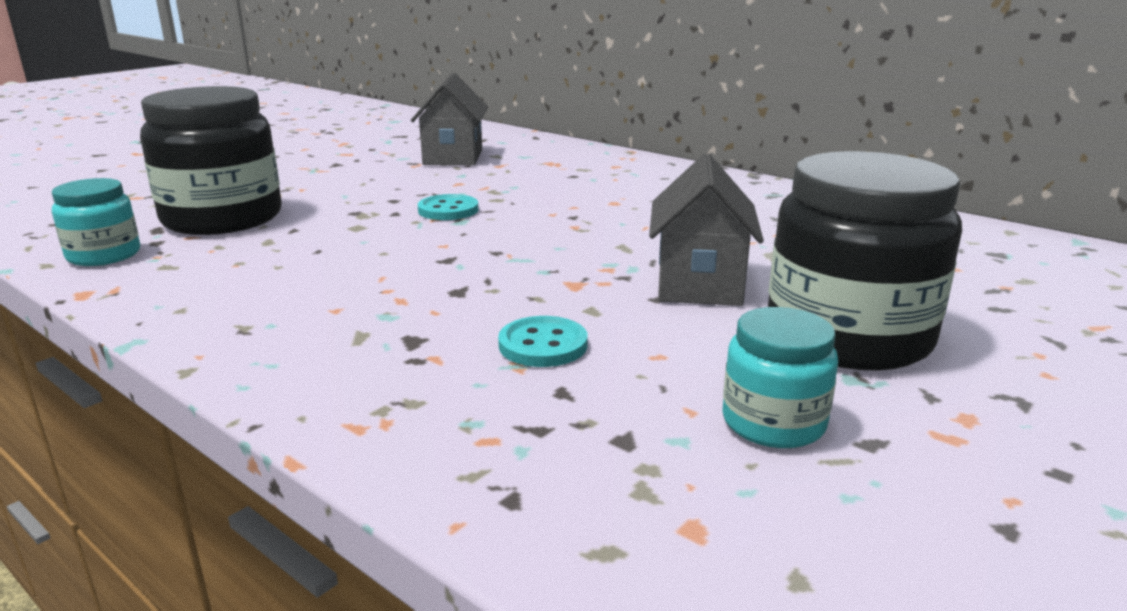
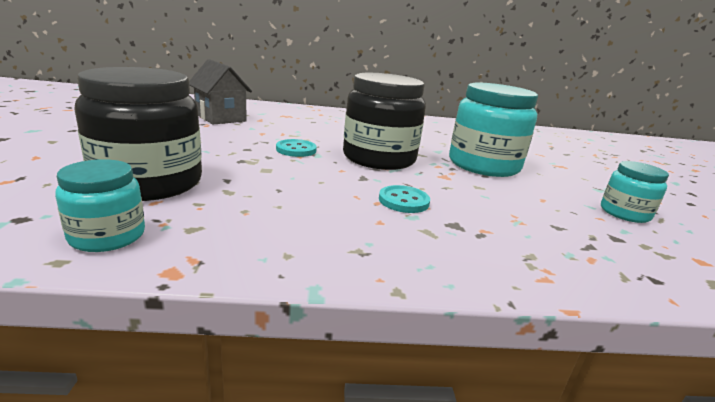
camera: 45 degrees left, 0 degrees up
(543, 345) = (504, 208): turquoise button -> turquoise button (403, 201)
(699, 285) = (483, 165): grey house -> turquoise jar
(848, 336) = (564, 174): black jar -> black jar (379, 158)

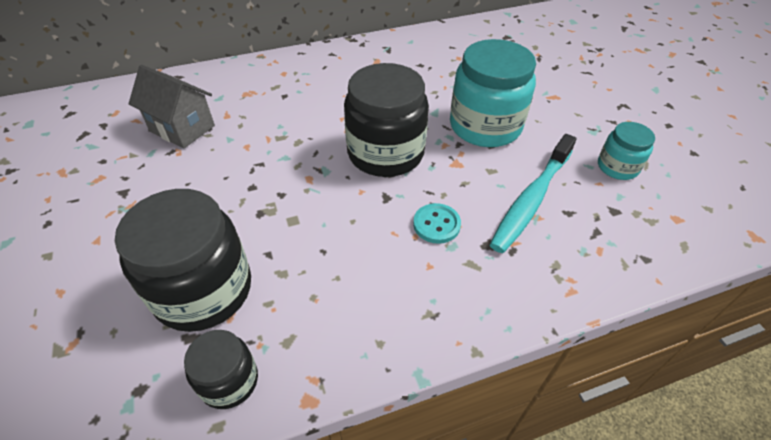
camera: 15 degrees left, 25 degrees up
(107, 236) = (229, 381): turquoise jar -> black jar
(296, 150) = (300, 169): turquoise button -> none
(516, 210) = (532, 199): none -> turquoise toothbrush

